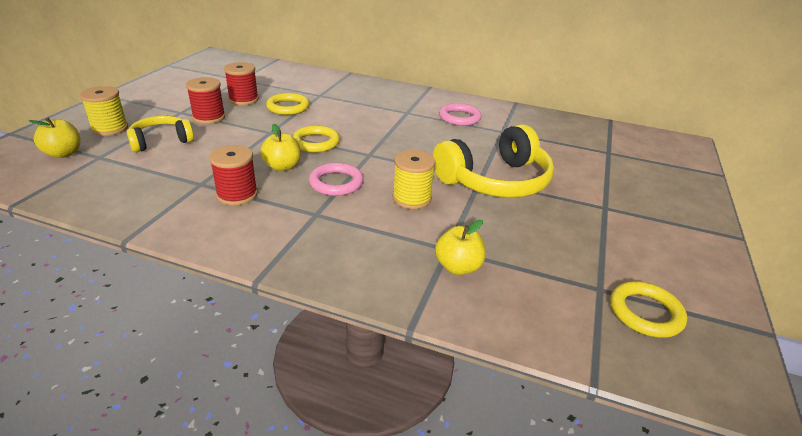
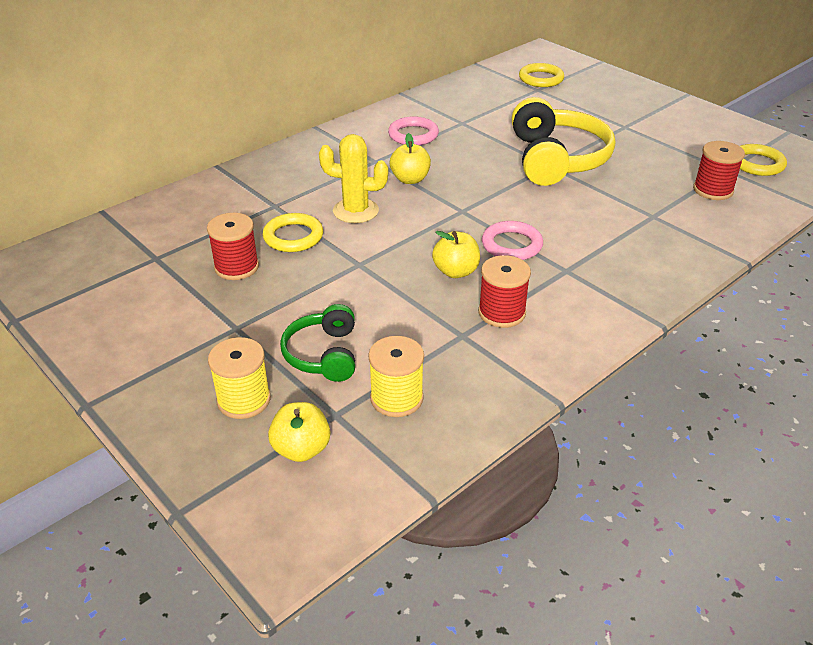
camera: 60 degrees left, 5 degrees up
(161, 141) = (323, 354): yellow headphones -> green headphones
(209, 117) = (274, 305): red spool -> red spool (713, 190)
(316, 142) = (410, 237): yellow ring -> yellow ring (541, 79)
(335, 119) = (355, 211): none -> yellow cactus
(411, 198) = (565, 210): yellow spool -> yellow spool (396, 398)
(458, 267) = (680, 219): yellow apple -> yellow apple (410, 179)

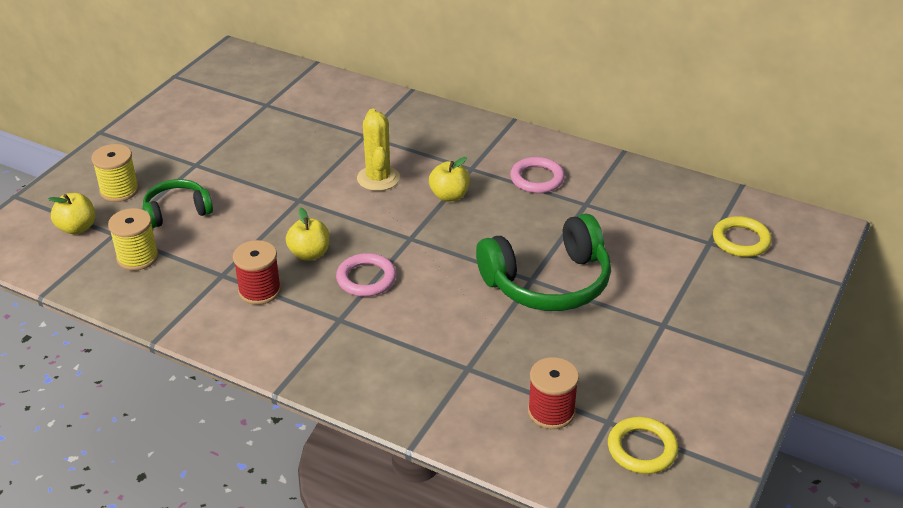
camera: 70 degrees right, 0 degrees up
(236, 267) = (269, 143): red spool -> none
(293, 237) = (323, 157): yellow ring -> none
(556, 159) = (548, 282): yellow headphones -> green headphones

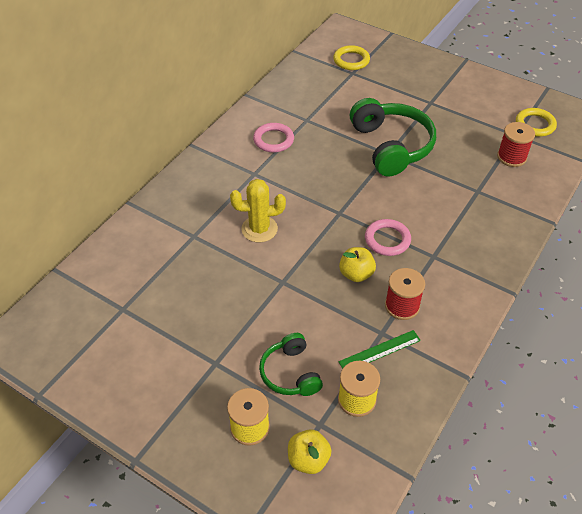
camera: 85 degrees left, 10 degrees up
(197, 273) = (380, 351): none -> green ruler
(449, 196) = (288, 188): yellow apple -> none

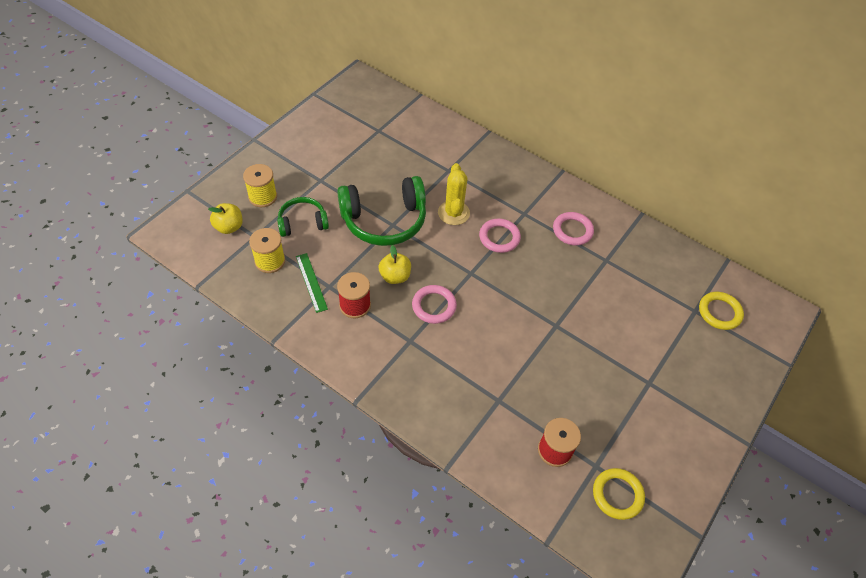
camera: 90 degrees right, 5 degrees up
(289, 192) = (499, 237): none -> pink ring
(391, 146) = (568, 330): green headphones -> green headphones (384, 220)

